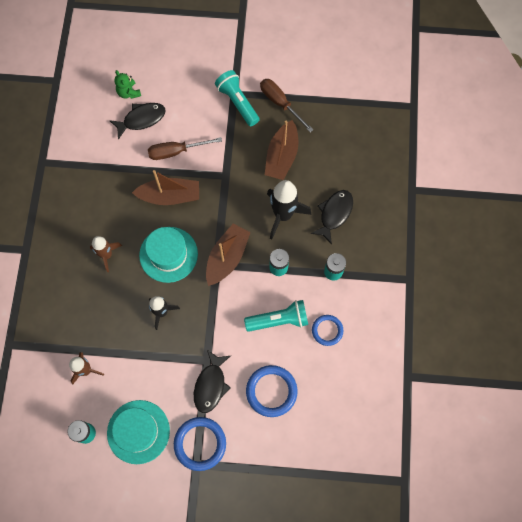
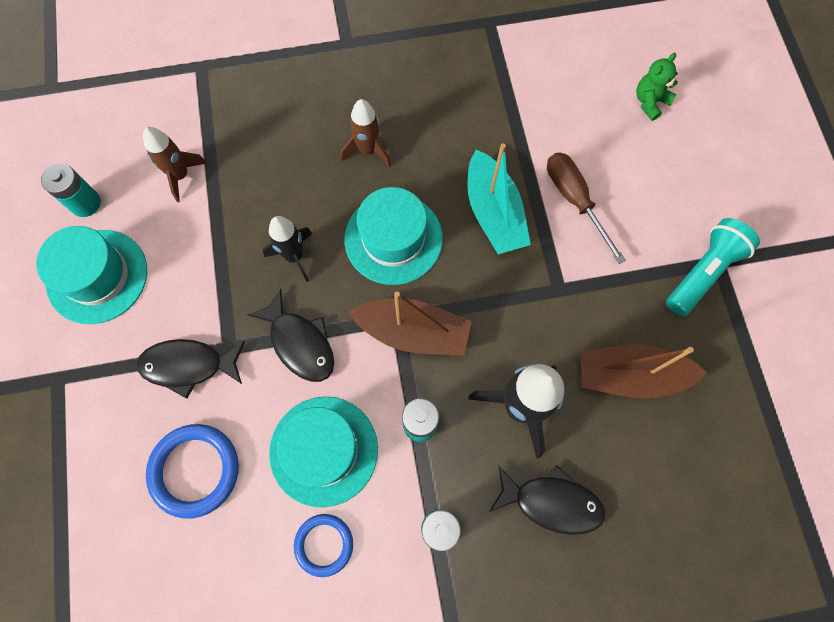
camera: 75 degrees right, 0 degrees up
(141, 119) = (611, 133): black fish -> black fish (300, 343)
(170, 196) = (493, 213): brown boat -> turquoise boat
(200, 444) = (90, 375): blue ring -> none
(279, 320) = (324, 450): turquoise flashlight -> turquoise hat
(280, 103) = (732, 346): brown screwdriver -> none

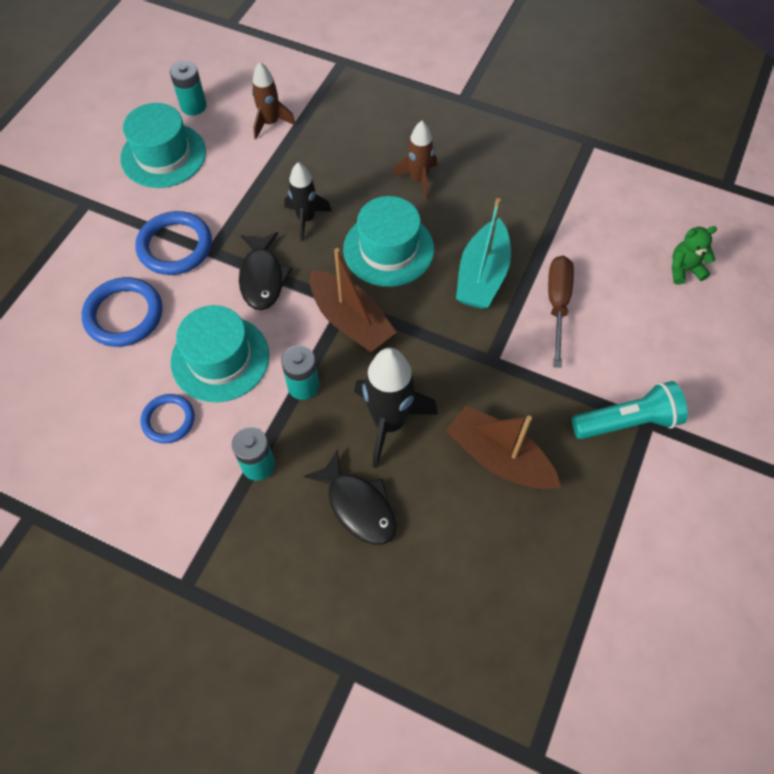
camera: 35 degrees right, 10 degrees down
(188, 366) = (175, 246): black fish -> blue ring

